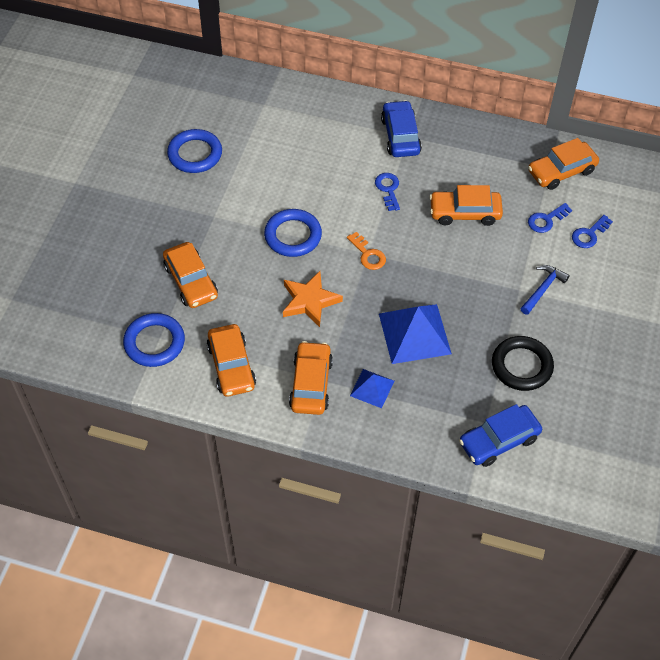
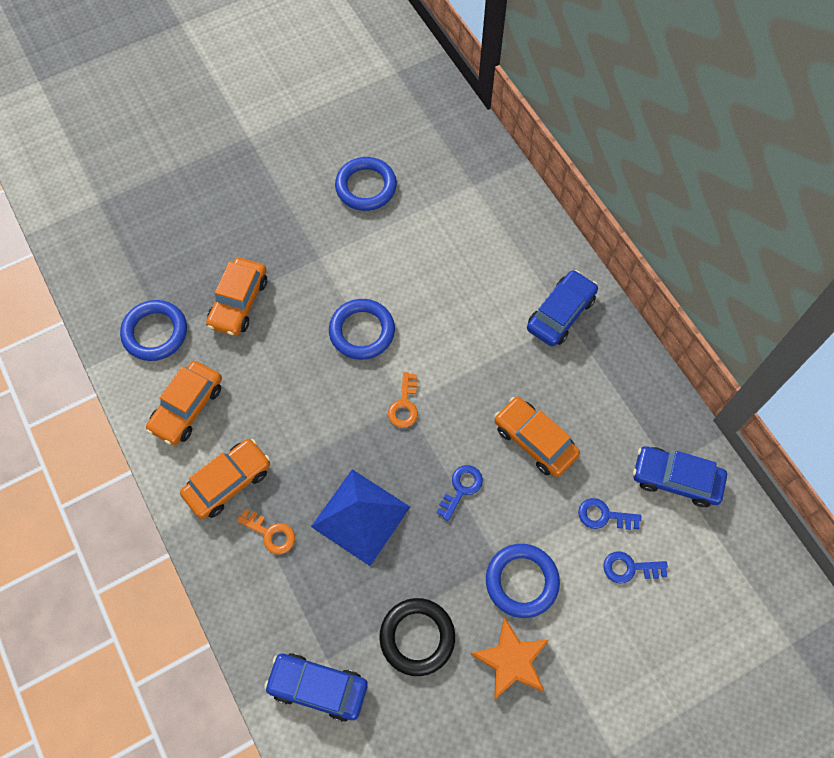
camera: 45 degrees right, 10 degrees up
(309, 301) = (309, 405): orange star -> orange star (511, 660)
(372, 388) = (270, 533): blue pyramid -> orange key
(388, 189) = (491, 357): blue key -> blue key (461, 488)
(543, 289) = (521, 581): blue hammer -> blue ring
(561, 171) = (676, 479): orange car -> blue car

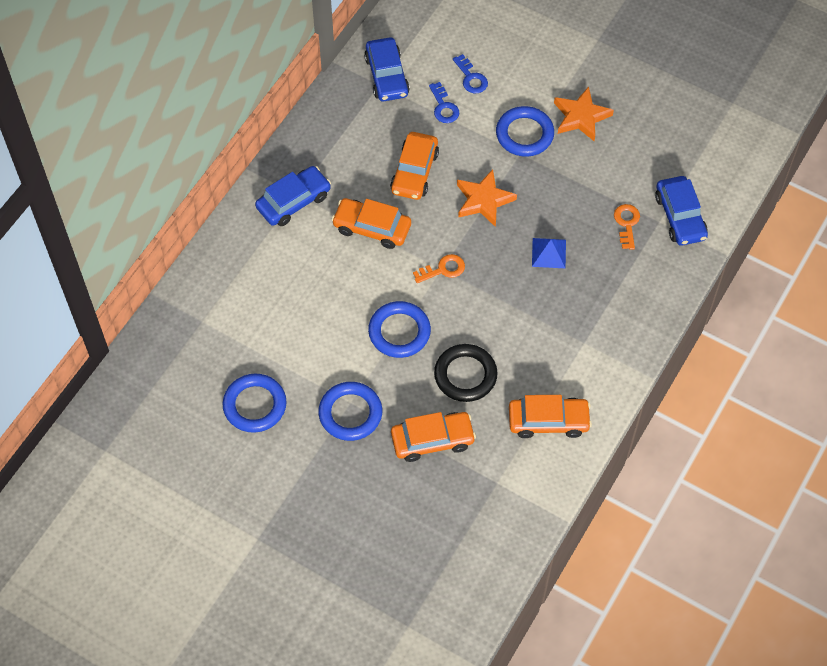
camera: 120 degrees left, 5 degrees down
(155, 333) = (502, 488): blue ring -> blue ring (350, 413)
(228, 482) = (585, 355): orange car -> orange car (372, 228)
(270, 533) = (602, 304): orange key -> orange key (626, 224)
(361, 516) = (549, 253): blue pyramid -> blue pyramid, size x0.55
(417, 637) = (606, 176): black ring -> black ring (465, 375)
(461, 488) = (483, 200): blue key -> orange star
(560, 313) = (293, 201): blue car -> blue car turned 135 degrees clockwise

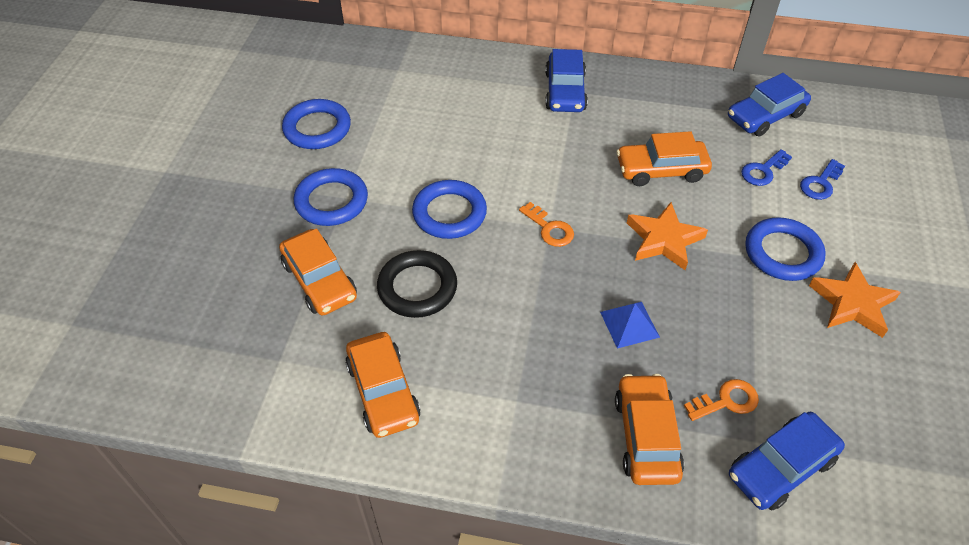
camera: 70 degrees right, 10 degrees down
(293, 201) = (565, 91): blue car -> blue car turned 60 degrees clockwise
(372, 228) = (568, 156): orange car -> orange car (646, 436)

